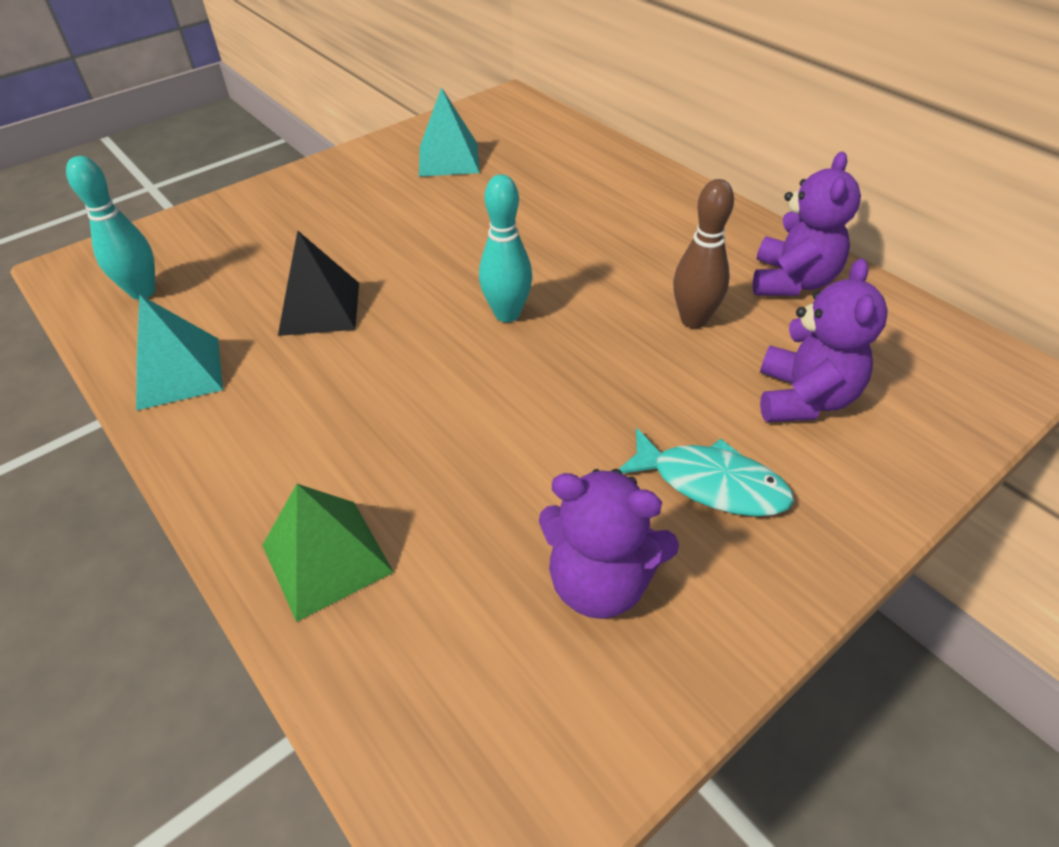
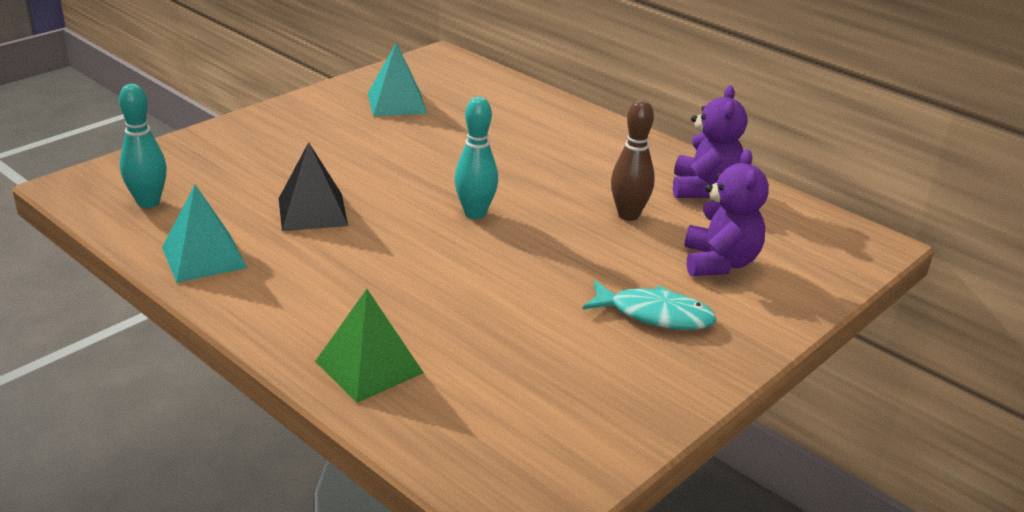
camera: 10 degrees left, 15 degrees down
(600, 582) = (581, 372): purple teddy bear -> none

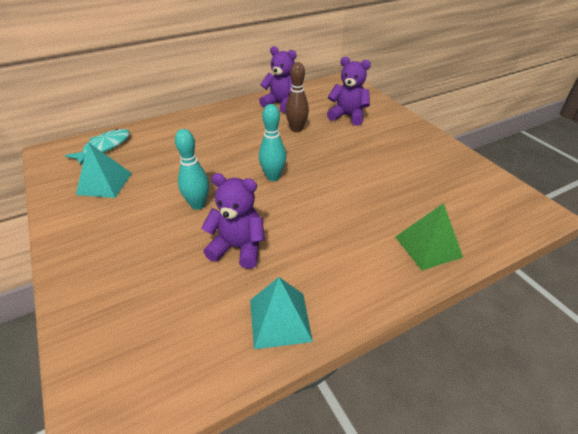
camera: 70 degrees left, 10 degrees up
(148, 202) = (171, 355): turquoise bowling pin -> turquoise bowling pin (198, 205)
(312, 212) = (238, 248): black pyramid -> purple teddy bear
(655, 315) = (387, 142): turquoise fish -> turquoise fish (104, 147)

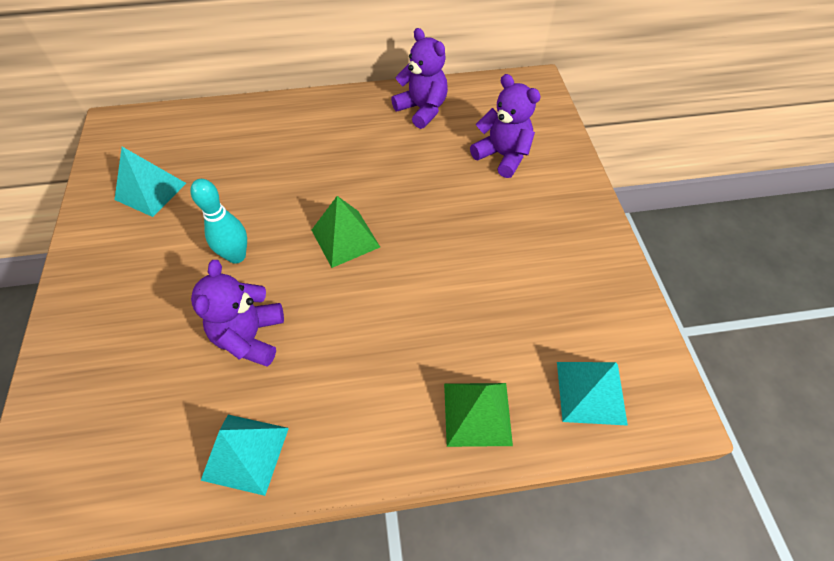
camera: 20 degrees right, 15 degrees up
(104, 147) = (173, 132): turquoise fish -> none
(238, 248) = (250, 336): purple teddy bear -> purple teddy bear turned 120 degrees counterclockwise
(273, 177) = (345, 238): turquoise bowling pin -> green pyramid
(296, 129) = (418, 162): brown bowling pin -> none
(487, 216) = (591, 392): none -> turquoise pyramid

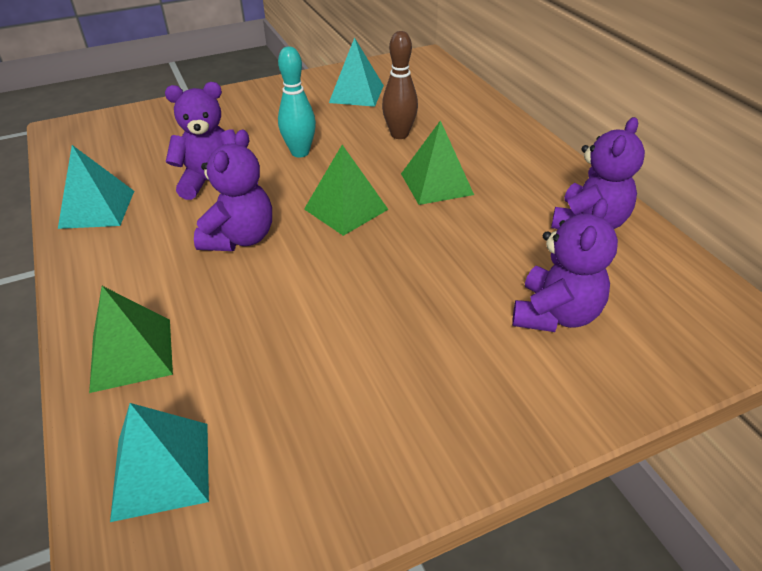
camera: 75 degrees right, 15 degrees down
(250, 177) = (399, 135): none -> brown bowling pin
(338, 173) = (436, 184): none -> green pyramid
(354, 321) = (240, 238): none -> purple teddy bear

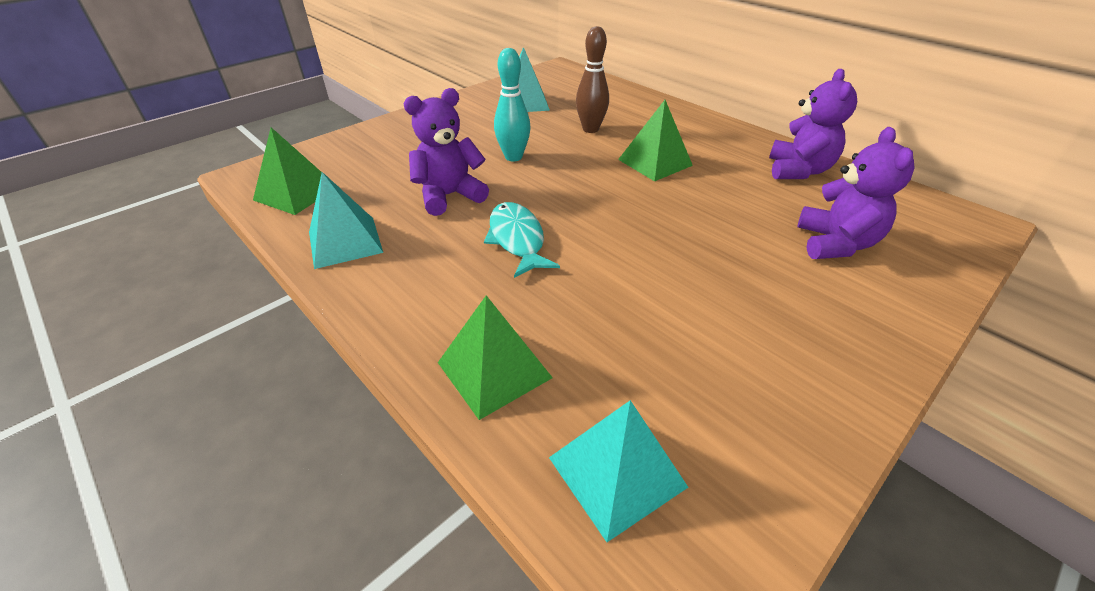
camera: 20 degrees left, 0 degrees up
(240, 238) = (517, 239): purple teddy bear -> turquoise fish
(346, 209) = (595, 196): green pyramid -> green pyramid (296, 193)

